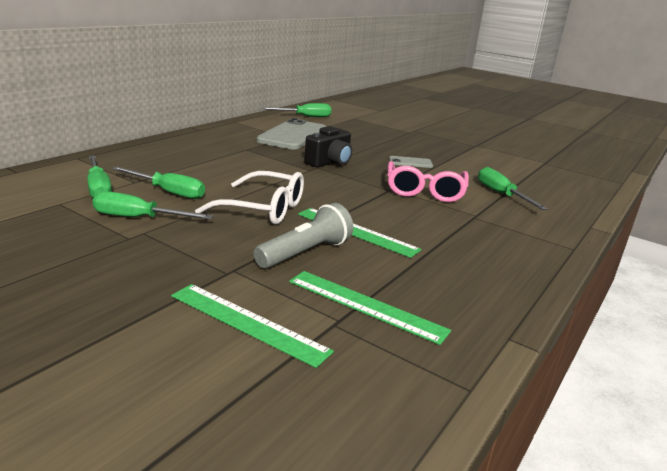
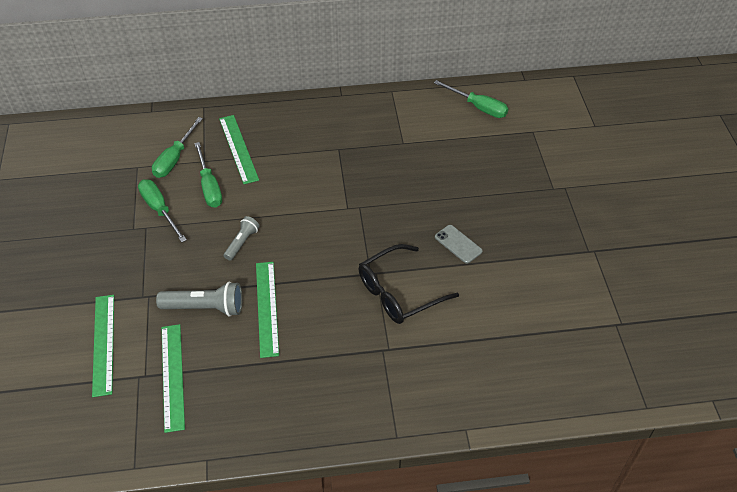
camera: 50 degrees right, 25 degrees up
(158, 168) = (238, 148): none -> green ruler
(262, 209) = (242, 243): white glasses -> grey flashlight
(293, 135) = (413, 141): grey phone -> none
(330, 162) = (381, 205): black camera -> none
(424, 190) = (399, 292): pink glasses -> black glasses
(501, 194) = (463, 339): green screwdriver -> none

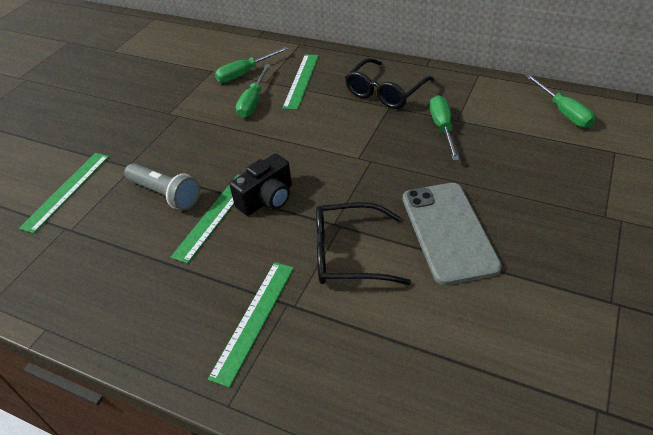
camera: 35 degrees right, 5 degrees down
(159, 210) = (200, 106): green screwdriver -> green screwdriver (442, 128)
(173, 376) = (89, 240): green ruler -> green ruler (254, 320)
(242, 243) = (241, 153): grey flashlight -> none
(300, 275) = (267, 199): none -> black camera
(325, 135) = (385, 92): none -> black glasses
(458, 244) = (448, 232): grey phone -> grey phone, size x2.19

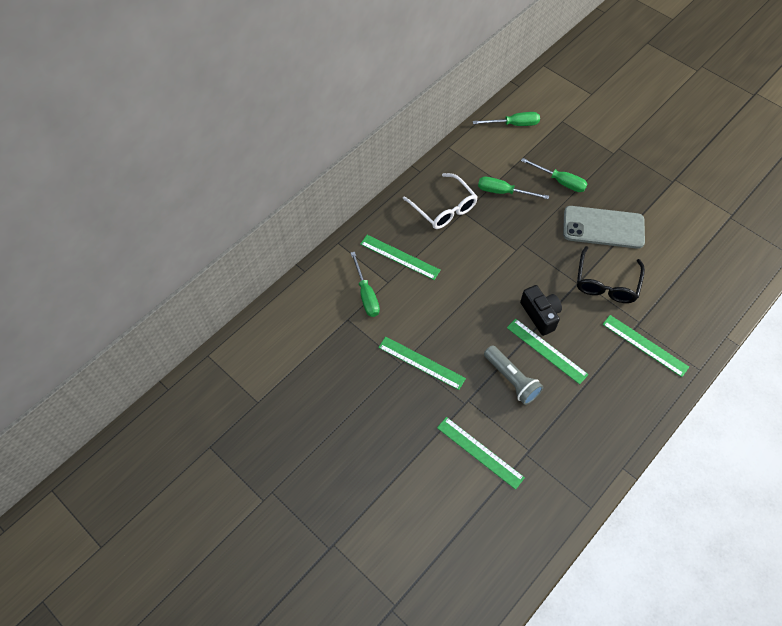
camera: 75 degrees left, 15 degrees up
(165, 194) = (511, 379): grey flashlight -> grey flashlight turned 90 degrees clockwise
(173, 125) = (421, 363): none -> green ruler
(253, 101) = (414, 298): green screwdriver -> green screwdriver (560, 181)
(385, 92) = (443, 208): black glasses -> white glasses

